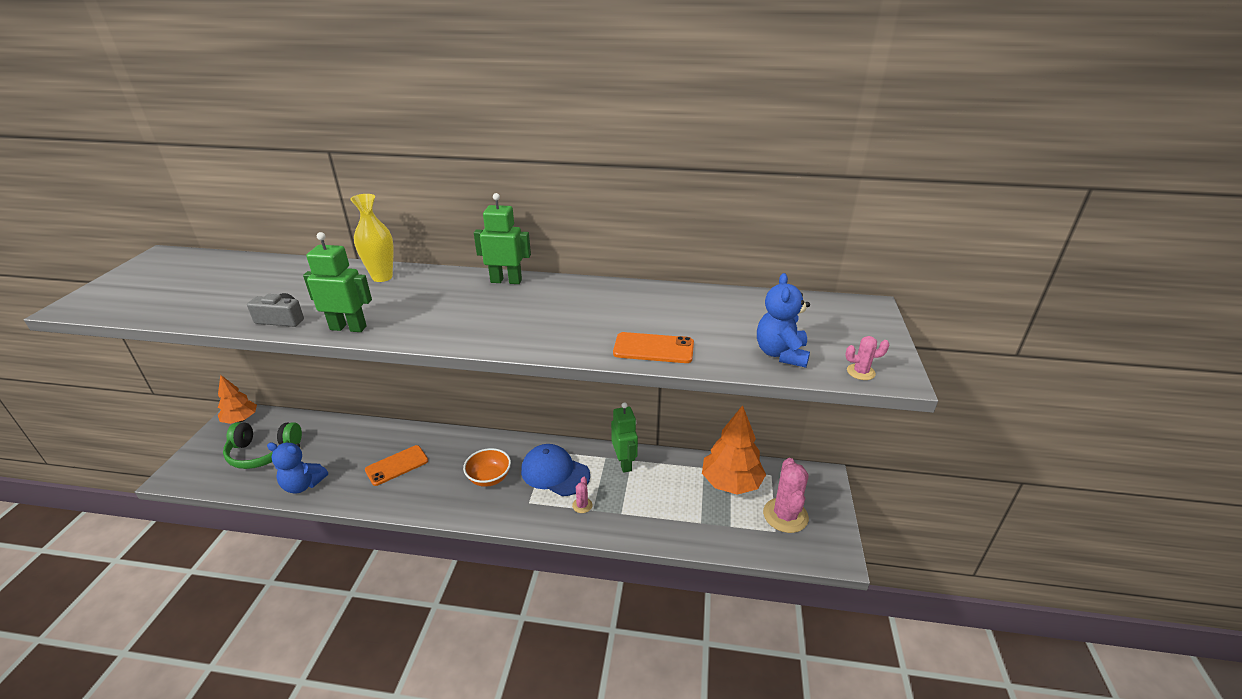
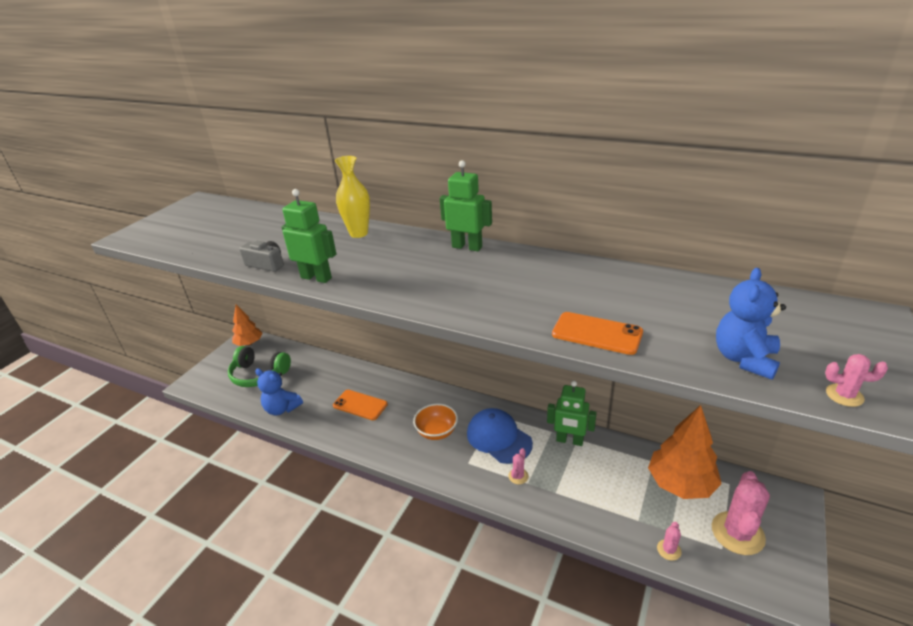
camera: 20 degrees right, 0 degrees up
(397, 465) = (360, 405): orange phone -> orange phone turned 45 degrees clockwise
(624, 463) = (569, 441): green robot -> green robot turned 105 degrees clockwise
(732, 542) = (669, 550): none -> pink cactus

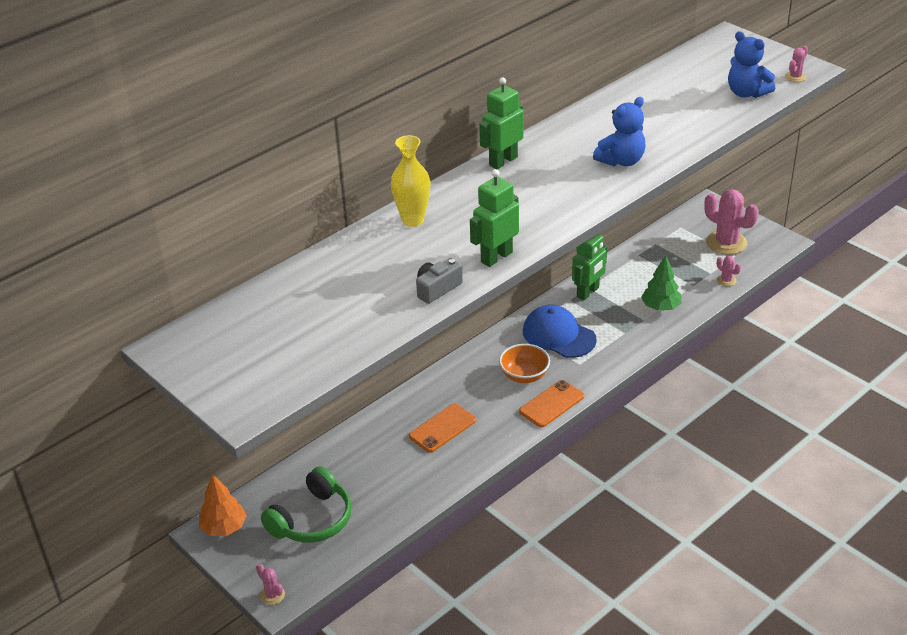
camera: 70 degrees left, 5 degrees up
(282, 408) = (403, 500): blue teddy bear -> blue teddy bear (621, 161)
(498, 438) = (558, 335): blue cap -> blue cap turned 60 degrees clockwise
(518, 476) = (614, 336): pink cactus -> pink cactus (272, 595)
(583, 501) = (661, 307): none -> green tree
(597, 333) = (686, 135): orange phone -> orange phone (551, 404)
(681, 484) = (669, 250): orange tree -> none

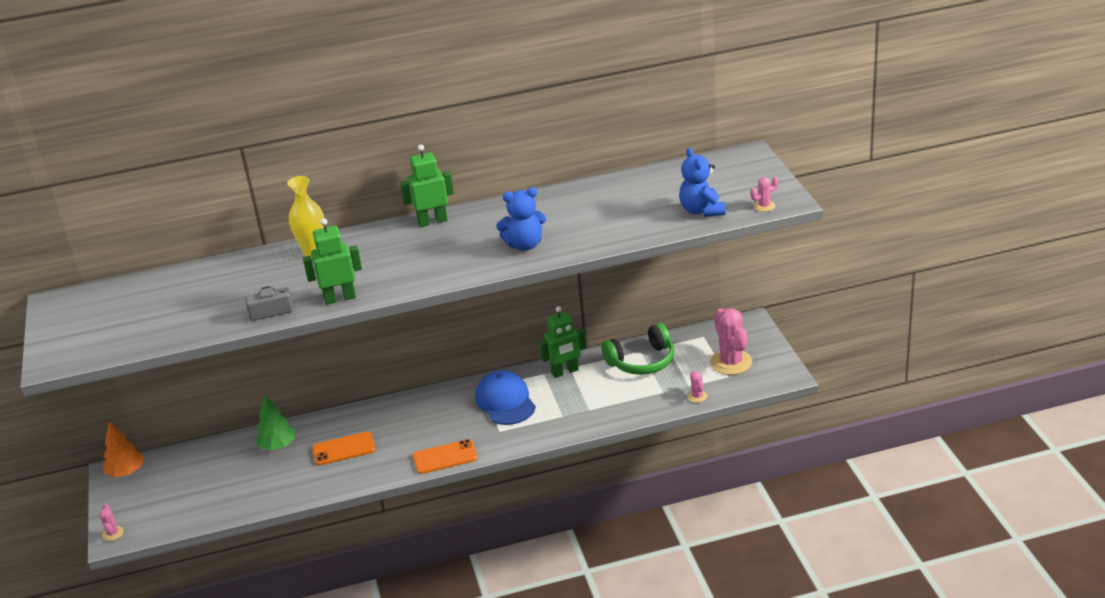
camera: 30 degrees right, 5 degrees down
(312, 519) = (188, 487): green headphones -> green headphones (642, 361)
(524, 376) = (445, 427): orange bowl -> none
(661, 307) = (615, 403): green tree -> green tree (277, 446)

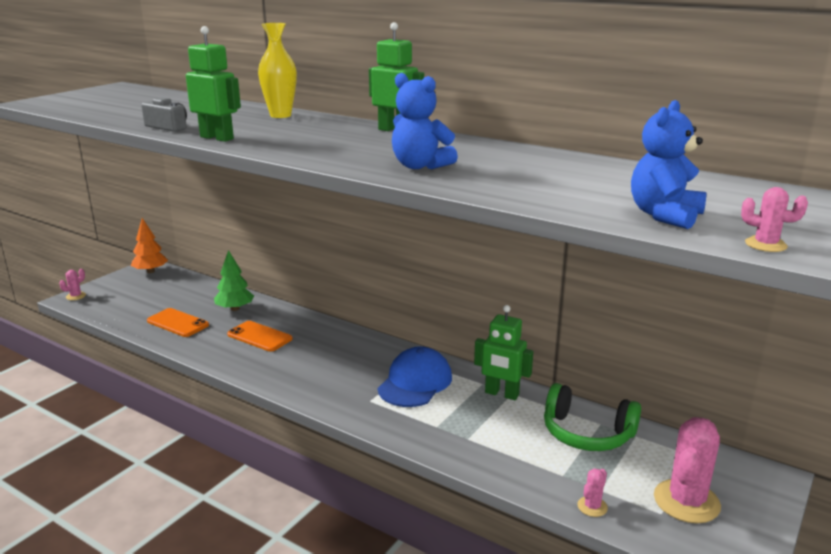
camera: 45 degrees right, 10 degrees down
(445, 457) = (300, 389): orange phone -> orange phone (178, 323)

